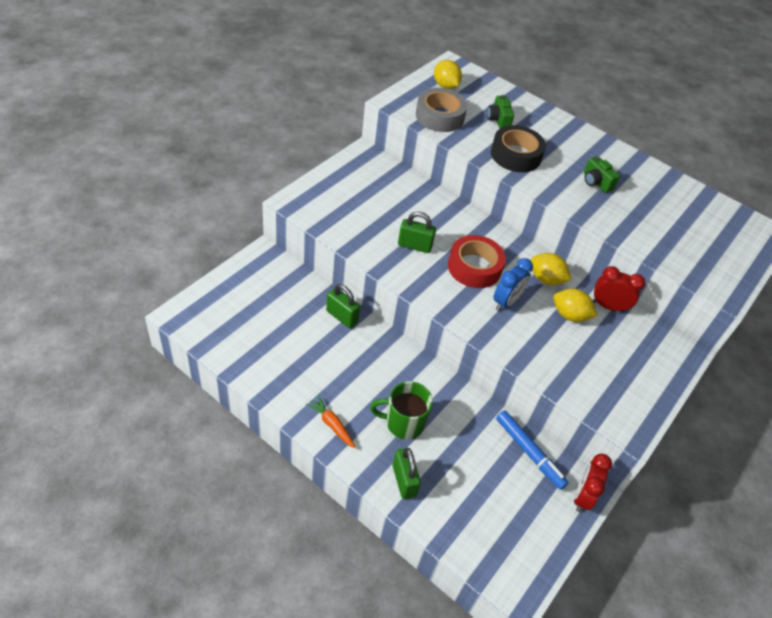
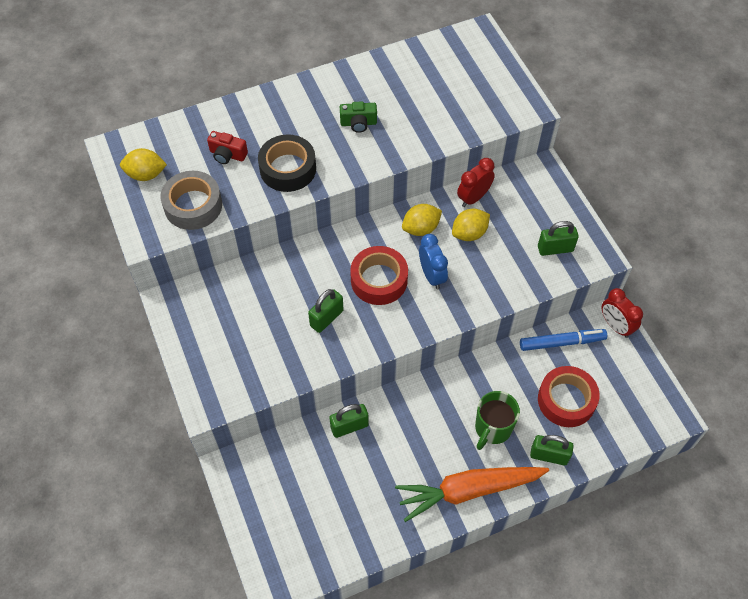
camera: 55 degrees left, 10 degrees up
(332, 425) = (469, 491): orange carrot -> orange carrot, size x2.25
(471, 477) = (566, 400): none -> red tape
(498, 120) = (227, 155): green camera -> red camera
(609, 388) = (555, 249): none -> green padlock

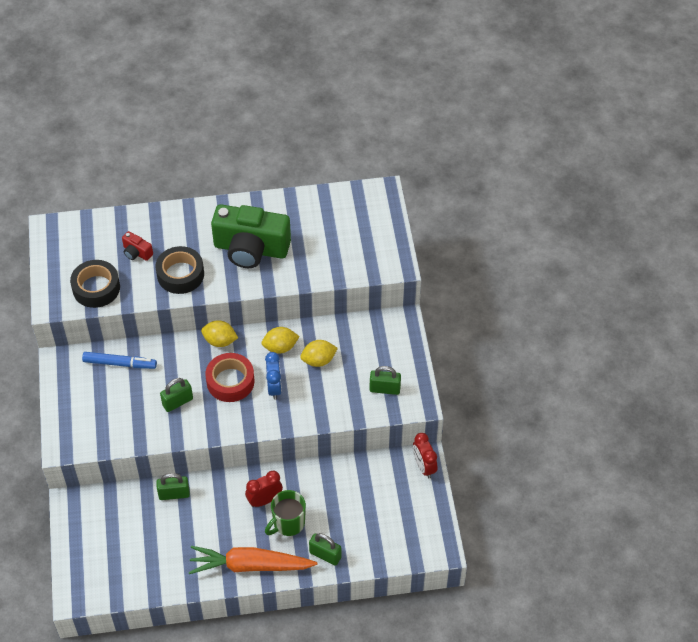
camera: 15 degrees right, 5 degrees down
(146, 174) = (67, 255): yellow lemon -> yellow lemon (220, 341)
(193, 205) = (96, 288): grey tape -> black tape
(358, 123) = (251, 249): green camera -> green camera, size x2.41
(473, 198) = (334, 331): red clock -> red clock (264, 500)
(562, 342) = (373, 469): blue marker -> blue marker (120, 363)
(566, 400) = (357, 516): red tape -> none

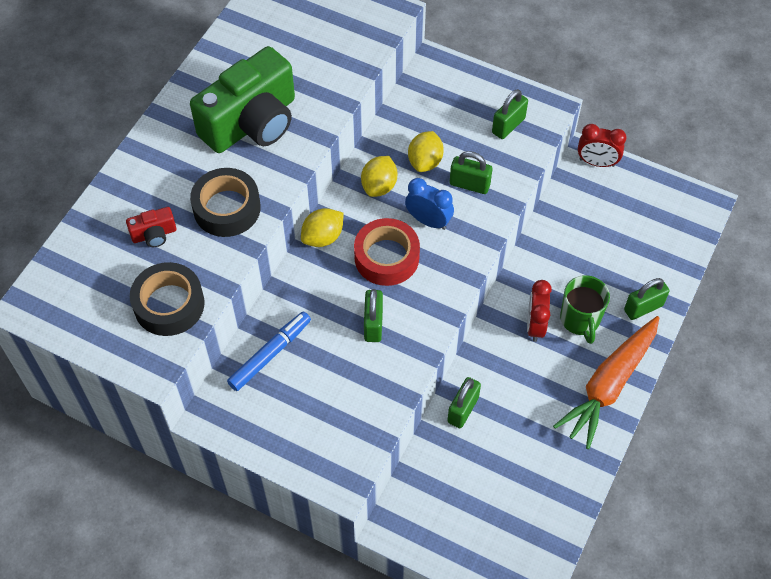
camera: 55 degrees left, 5 degrees up
(320, 394) = (469, 184): none -> green padlock

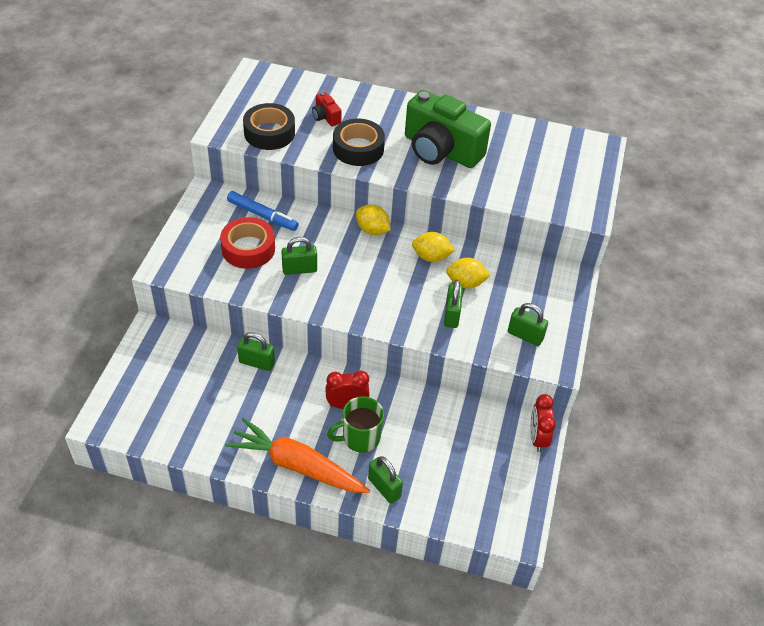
camera: 75 degrees right, 10 degrees down
(386, 257) = (363, 270): red tape -> red tape (248, 249)
(428, 221) = (406, 292): blue clock -> none

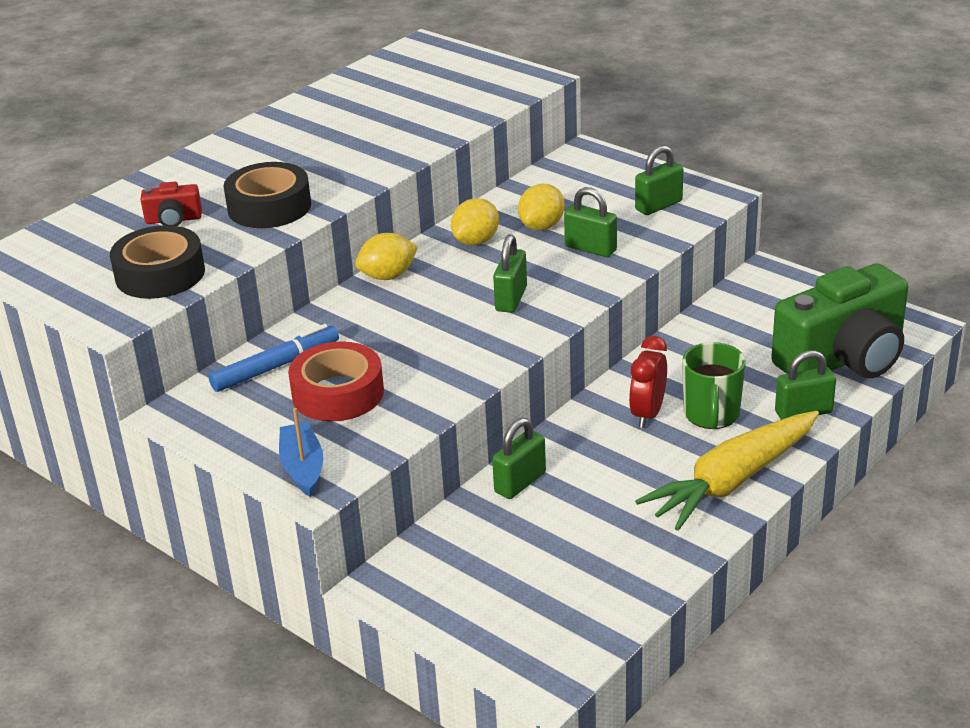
camera: 60 degrees left, 15 degrees down
(179, 258) = (303, 467): none -> blue boat
(297, 466) = (733, 481): orange carrot -> yellow carrot
(299, 269) = (418, 353): green padlock -> green padlock (511, 299)
(441, 150) = (332, 147): green camera -> green camera (843, 358)
(537, 438) = (778, 278): red clock -> none

